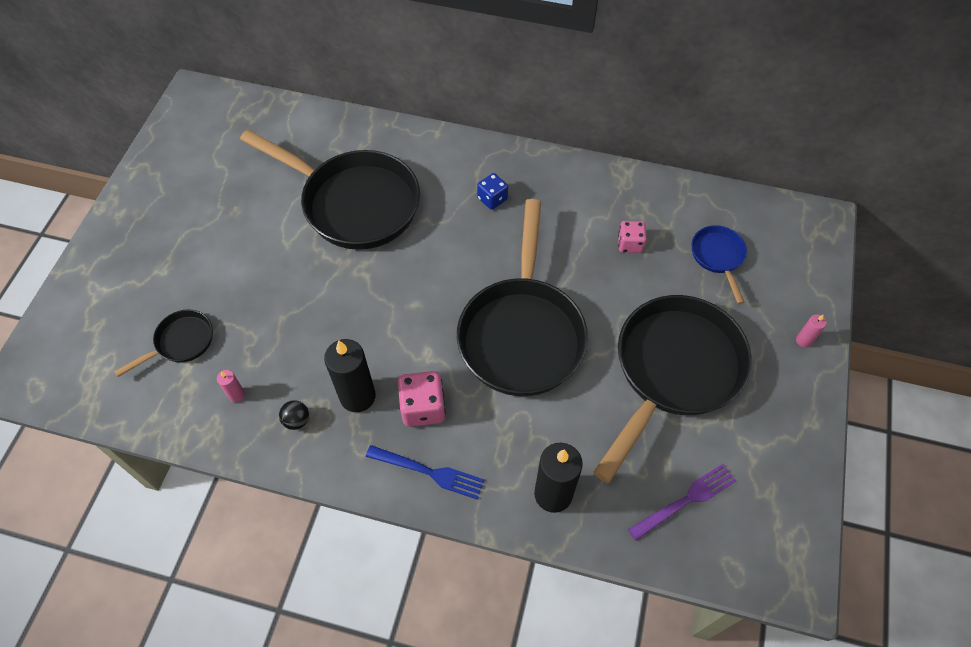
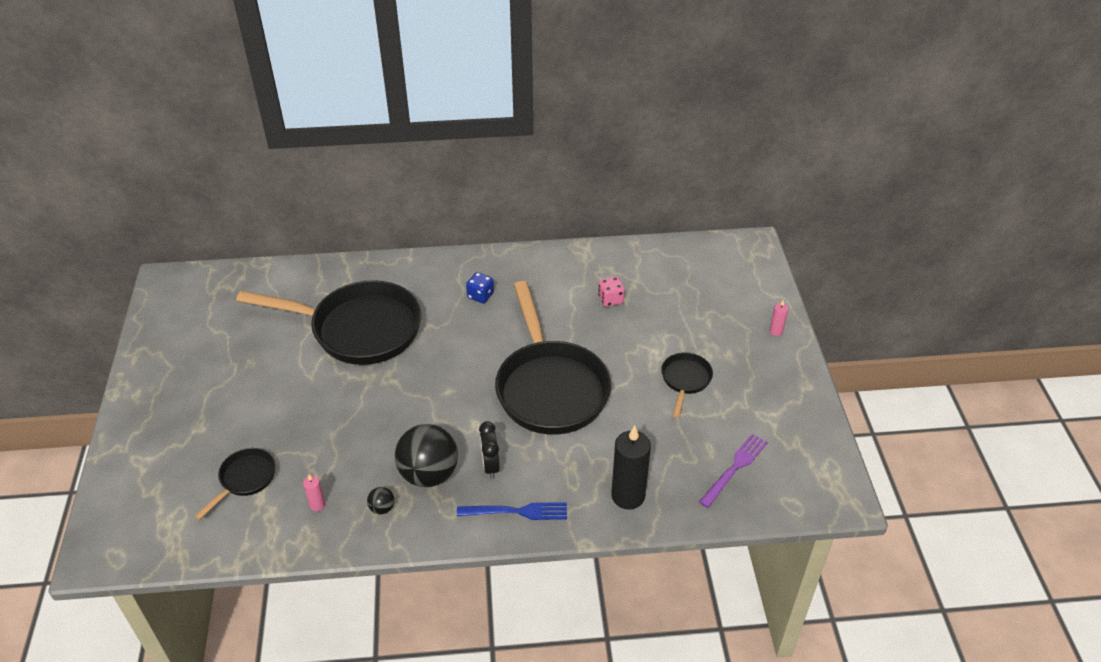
camera: 20 degrees left, 15 degrees down
(357, 396) = (429, 474): black candle -> black ball
(423, 407) = (490, 466): pink dice -> black clock
(673, 371) = (685, 380): black pan -> black pan, size x0.45
(718, 257) = (685, 291): blue pan -> none

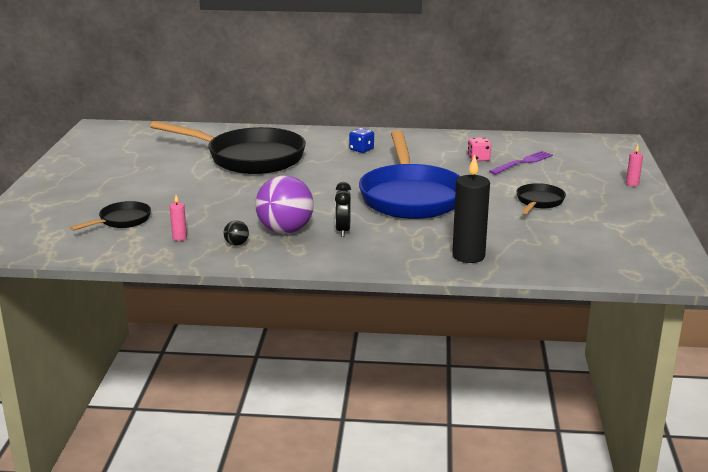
camera: 10 degrees right, 20 degrees down
(429, 474) = (285, 231): black ball -> purple ball
(517, 511) = (361, 256): blue fork -> none
(550, 387) = (410, 196): black pan -> blue pan
(735, 467) = (577, 249): purple fork -> purple fork (523, 162)

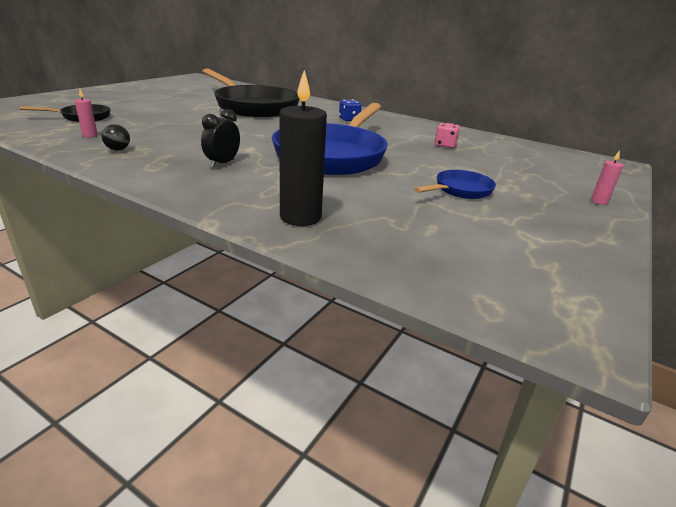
camera: 25 degrees right, 5 degrees up
(285, 231) = (176, 151): purple ball -> none
(523, 162) = (487, 157): purple fork -> none
(539, 202) = (460, 190): black pan -> blue pan

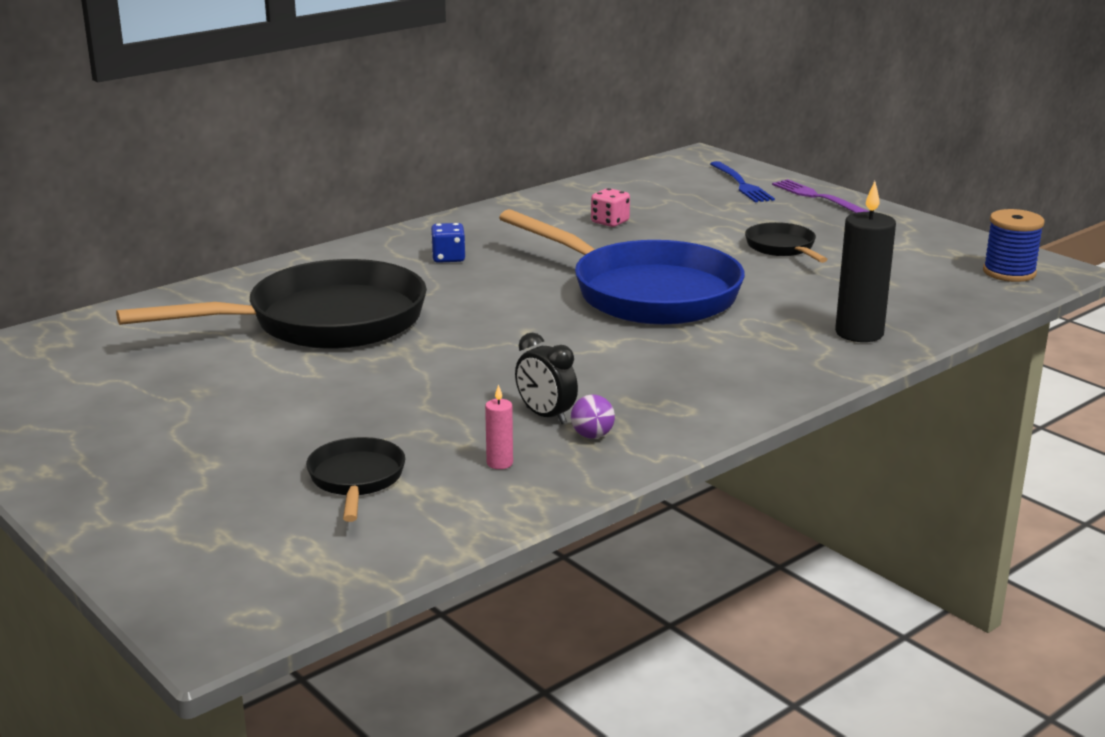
camera: 70 degrees left, 5 degrees down
(118, 149) = (592, 436): black ball -> purple ball
(222, 163) = (672, 363): black clock -> black clock (546, 416)
(460, 190) = (782, 248): blue pan -> black pan
(527, 298) = (1009, 272): none -> blue spool
(580, 176) = (742, 184): none -> blue fork
(599, 201) = (816, 197): pink candle -> purple fork

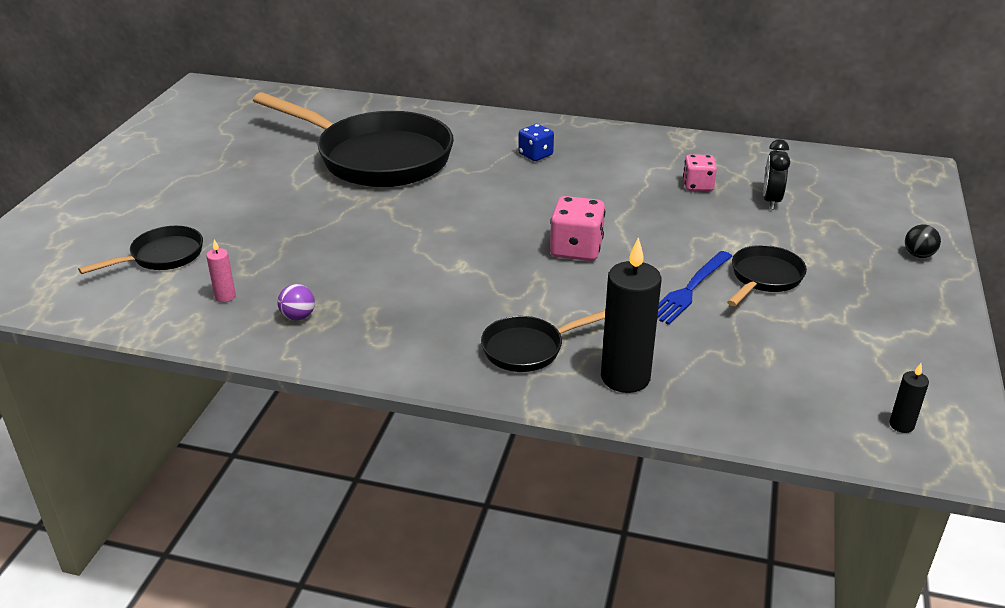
camera: 55 degrees right, 10 degrees up
(546, 416) = (313, 287): black clock -> black clock (771, 200)
(645, 293) = (576, 249): blue pan -> pink dice
(742, 184) = (883, 210): blue fork -> blue fork (689, 290)
(776, 354) = (528, 349): none -> black pan
(816, 197) = (918, 255): purple fork -> black ball
(1009, 272) = (901, 425): blue spool -> black candle

